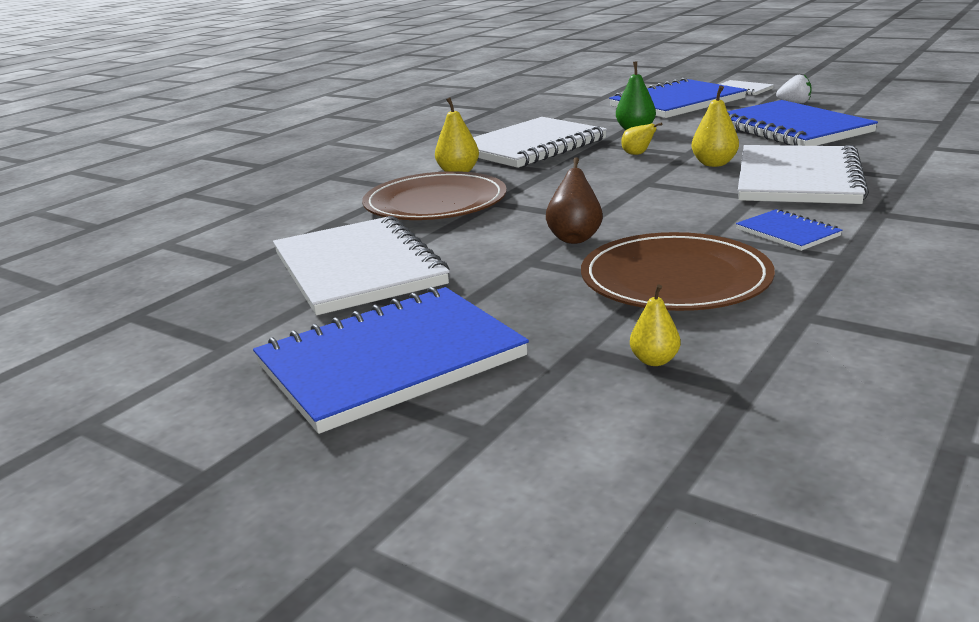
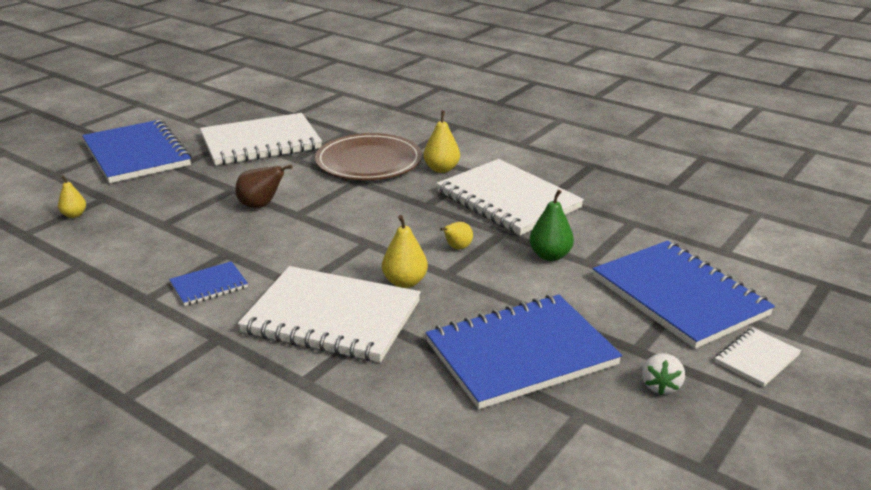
camera: 90 degrees right, 5 degrees up
(675, 279) = (166, 232): brown plate -> none

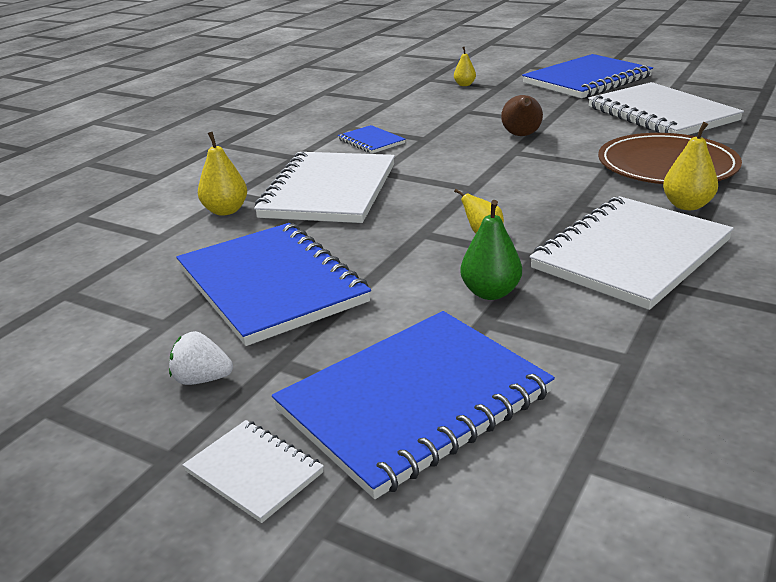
camera: 85 degrees right, 0 degrees up
(405, 282) = (398, 214): yellow pear -> yellow pear (226, 211)

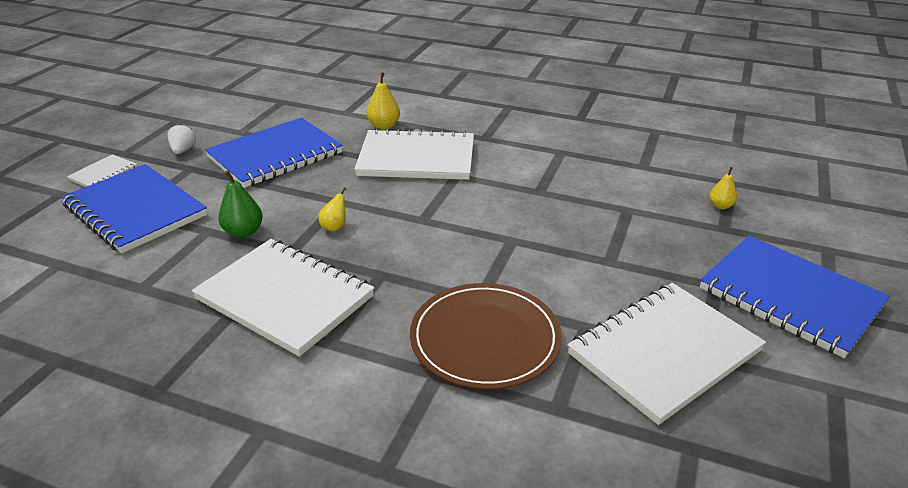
camera: 80 degrees right, 5 degrees up
(371, 141) = (526, 166): blue notebook -> none
(521, 136) = (558, 245): brown pear -> none
(687, 205) = (379, 341): yellow pear -> none

